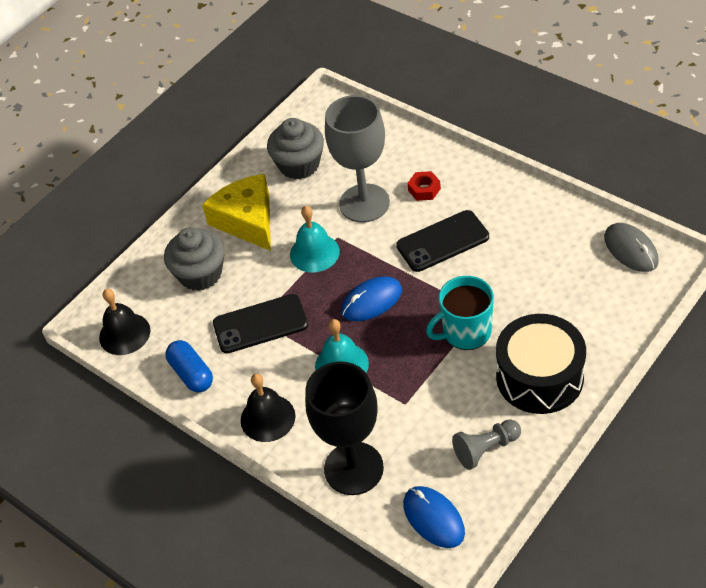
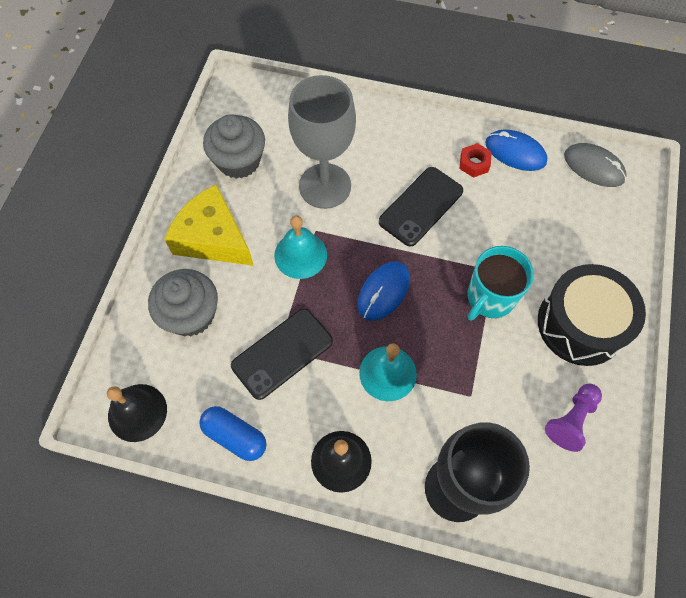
camera: 30 degrees left, 15 degrees up
(424, 189) = (376, 156): red nut -> red nut (474, 163)
(433, 518) = (560, 516): blue mouse -> blue mouse (515, 152)
(486, 449) = (571, 420): grey pawn -> purple pawn

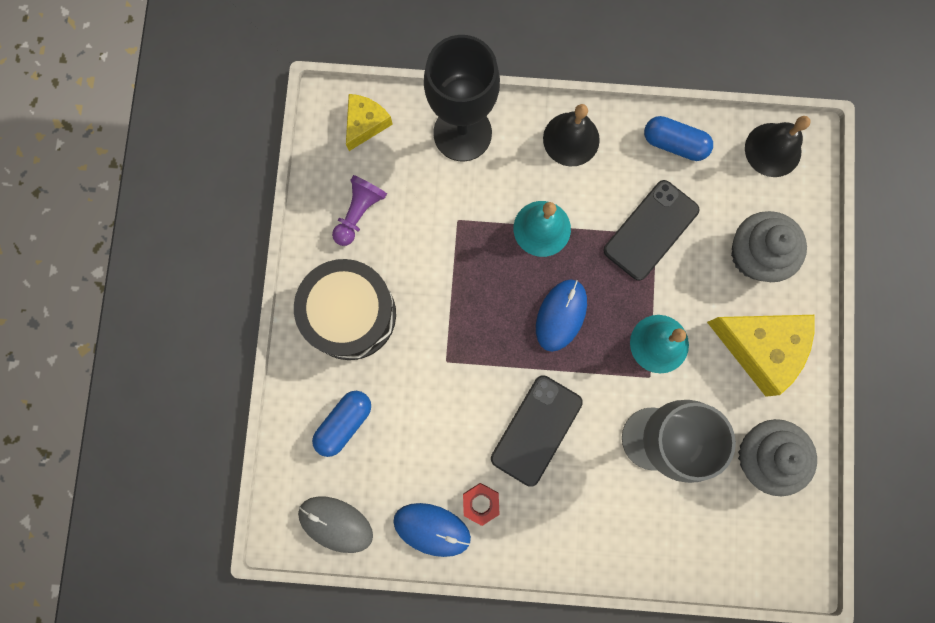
camera: 170 degrees right, 15 degrees up
(490, 298) = (447, 328): turquoise mug -> none
(562, 519) = (365, 124): none -> yellow cheese
(586, 236) = (344, 423): none -> blue capsule

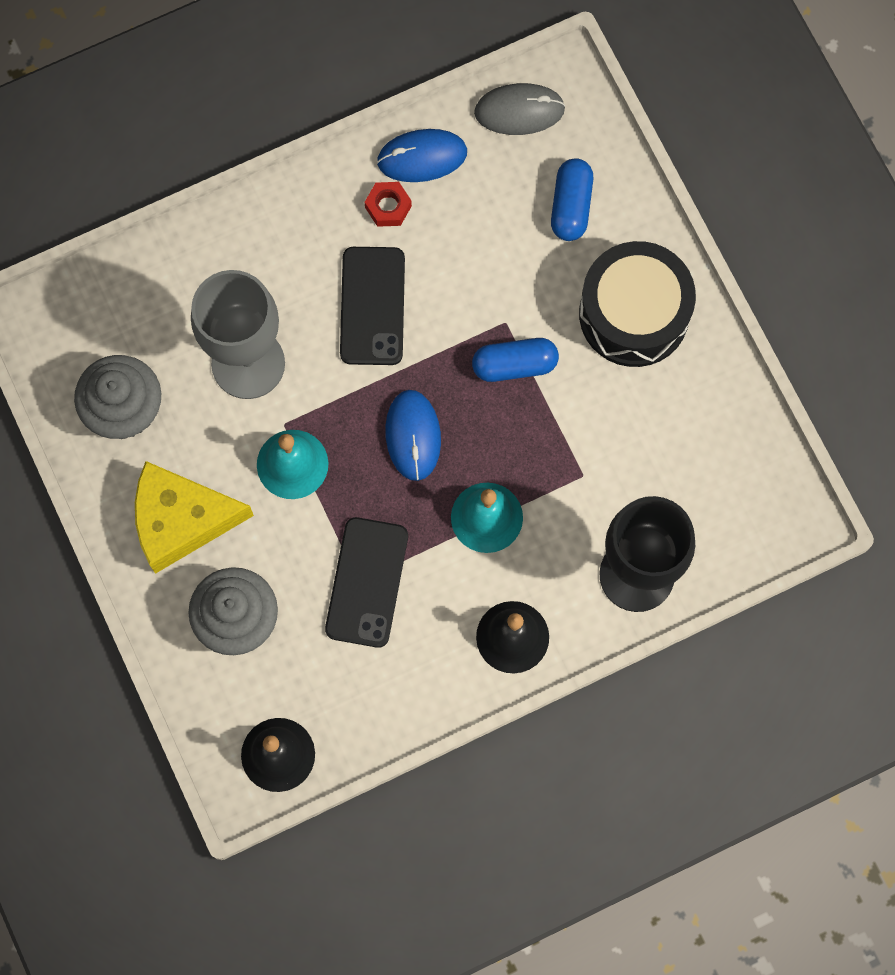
camera: 150 degrees right, 5 degrees down
(359, 213) = (693, 423): purple pawn -> none
(365, 124) = (749, 524): yellow cheese -> none
(674, 144) = (393, 697): blue capsule -> blue capsule (514, 365)

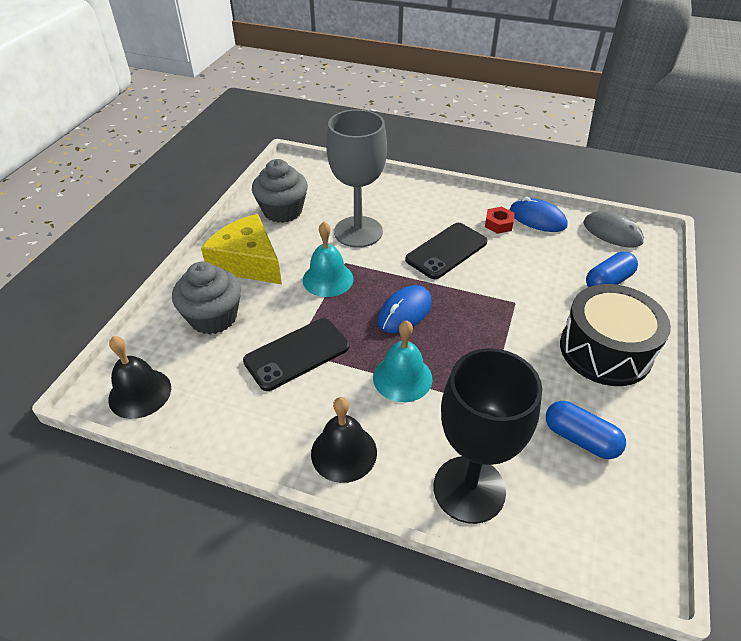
camera: 45 degrees right, 30 degrees down
(514, 365) = (500, 323): blue capsule -> blue capsule (580, 438)

